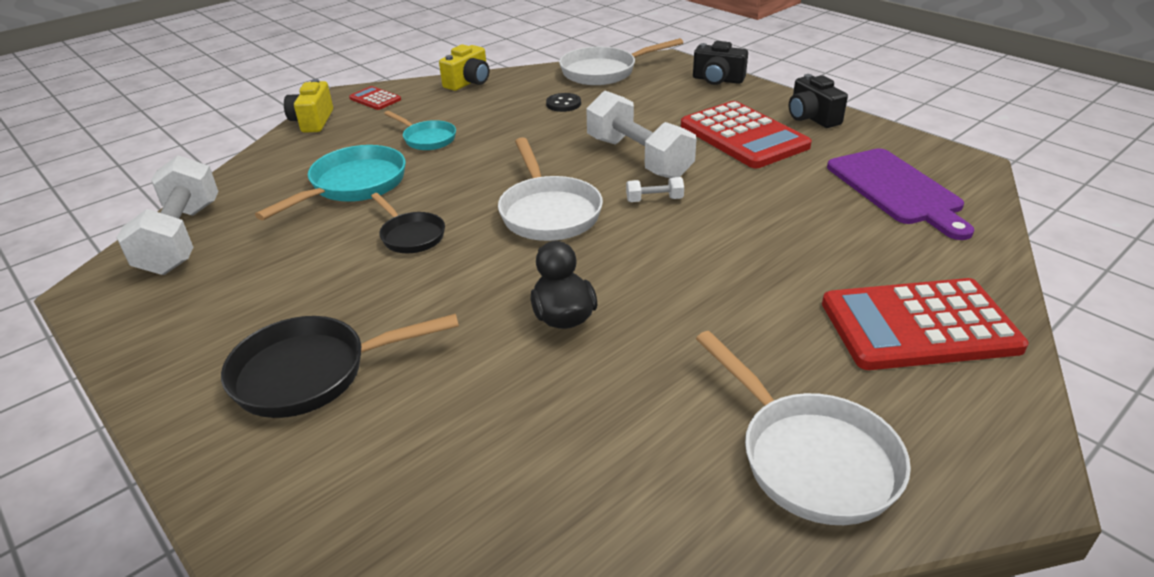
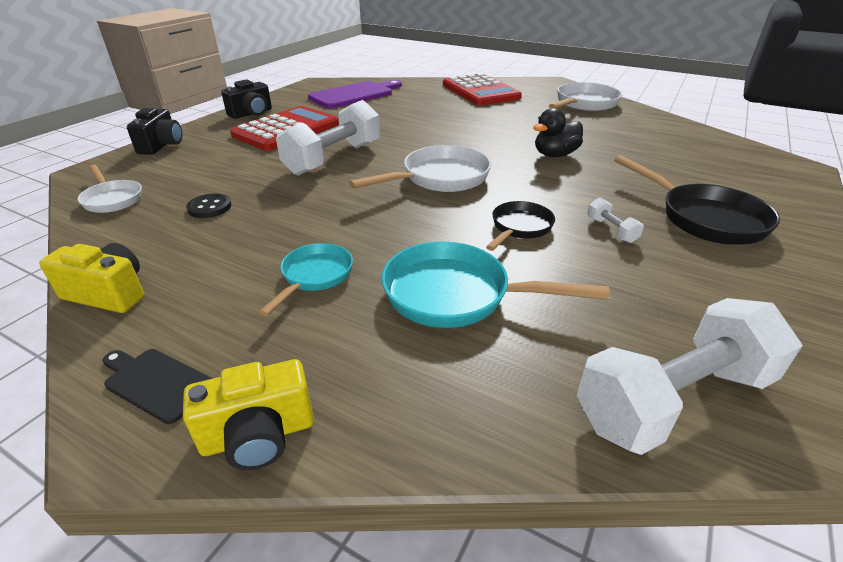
camera: 110 degrees left, 0 degrees up
(375, 99) = (156, 383): red calculator -> black cutting board
(604, 72) = (112, 199): white pan -> white pan, size x0.60
(654, 200) = (399, 147): white dumbbell -> white dumbbell (611, 230)

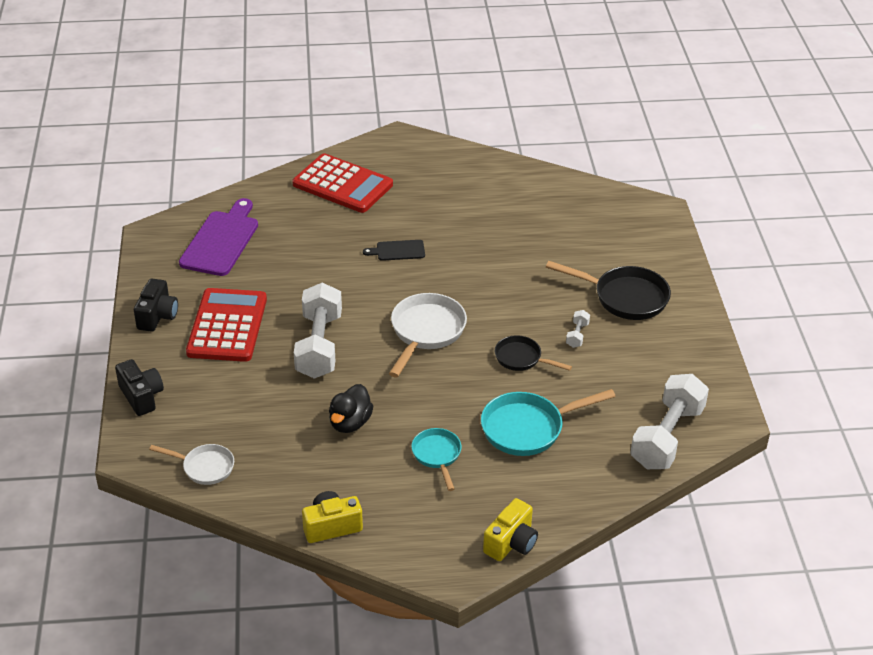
camera: 35 degrees left, 5 degrees up
(156, 383) = (434, 550): black cutting board -> black cutting board (398, 251)
(209, 207) = (293, 439): black button -> none
(519, 228) = (521, 358): black pan -> black pan turned 60 degrees counterclockwise
(555, 155) = (486, 265): black duck -> black duck (350, 423)
(584, 104) = (456, 172): white pan -> none
(611, 230) = (577, 335): white dumbbell -> white dumbbell turned 75 degrees clockwise

